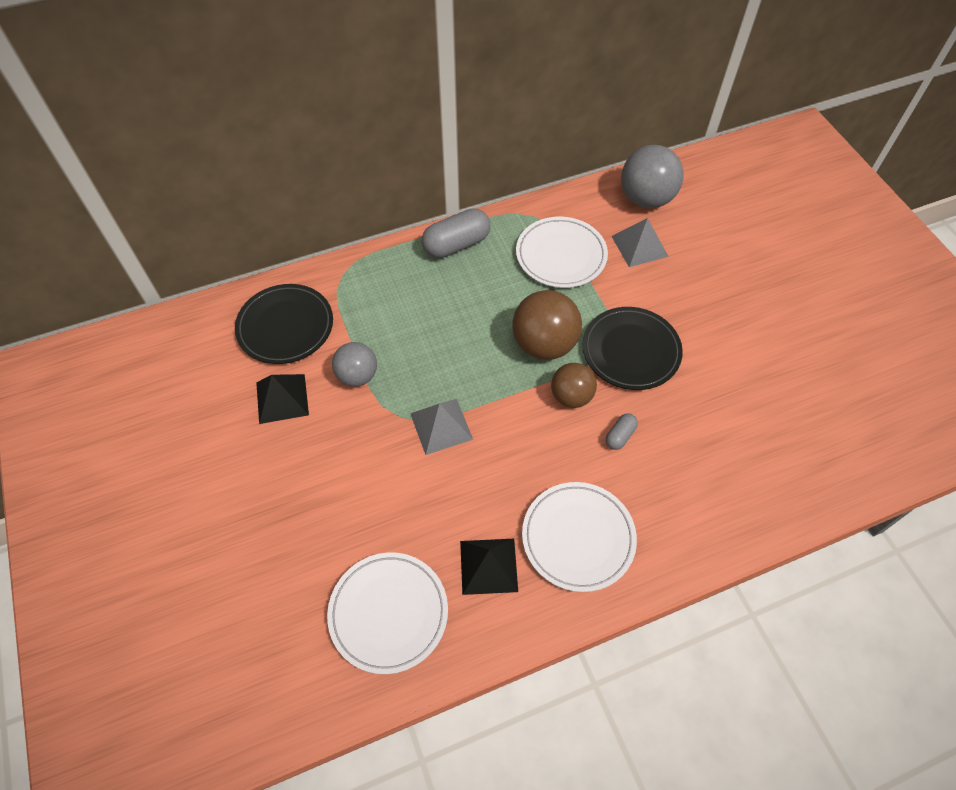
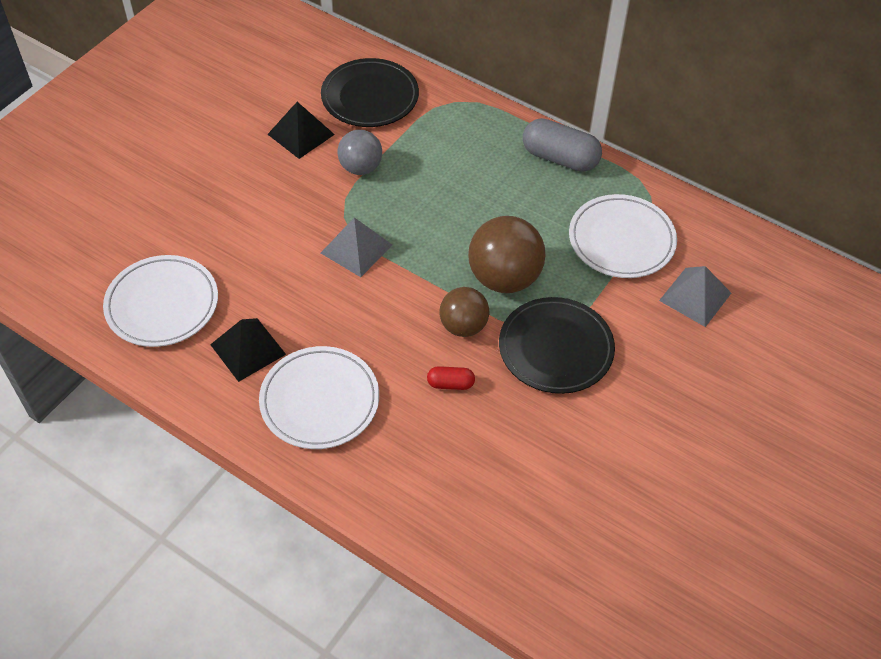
camera: 55 degrees right, 5 degrees down
(620, 436) = (450, 384): grey capsule -> red capsule
(646, 199) = (765, 273): grey ball -> none

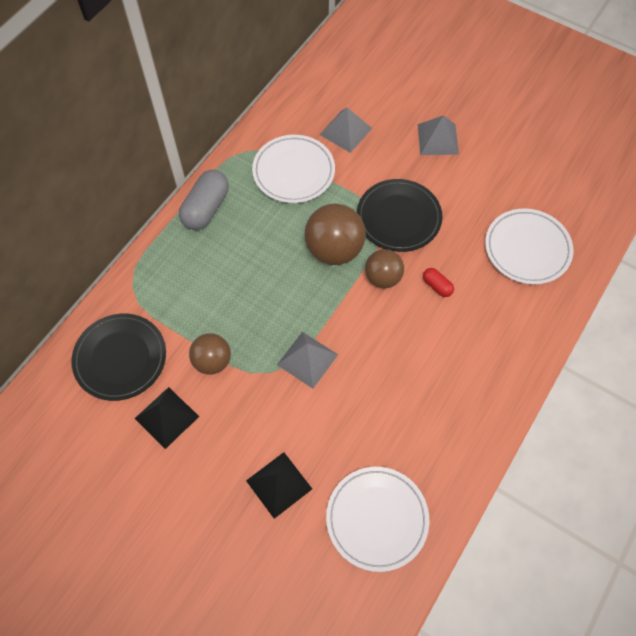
camera: 90 degrees left, 10 degrees up
(248, 349) = (419, 438): black pyramid -> black pyramid (279, 484)
(320, 400) = (462, 377): white plate -> white plate (527, 248)
(360, 168) = (212, 361): grey ball -> brown ball
(450, 384) = (437, 286): red capsule -> red capsule turned 45 degrees counterclockwise
(696, 405) = (437, 139): none -> grey pyramid

